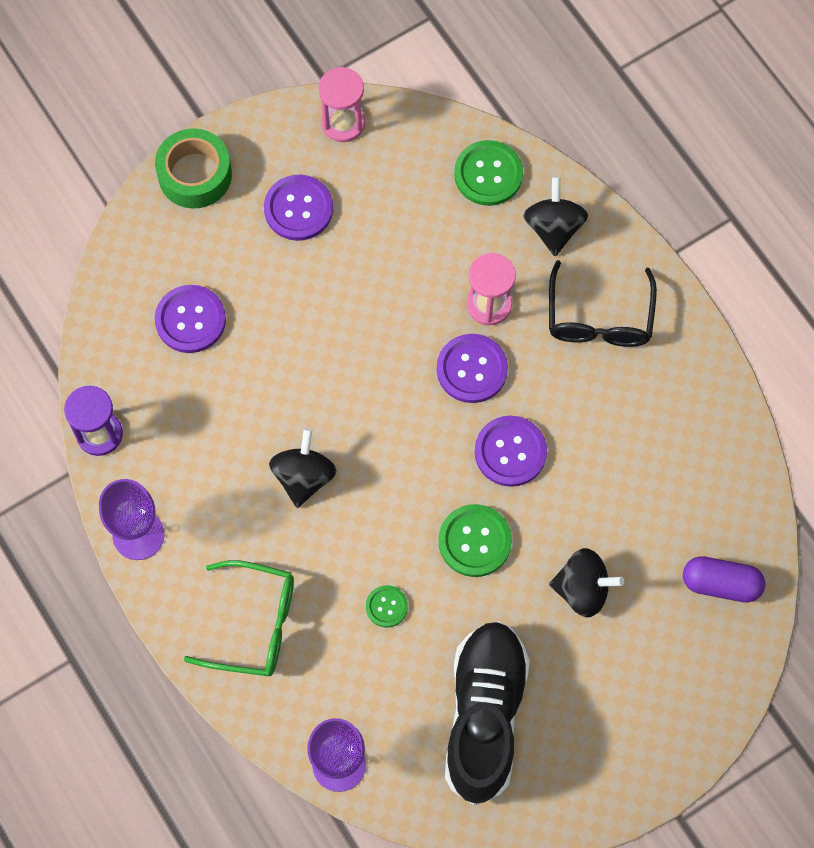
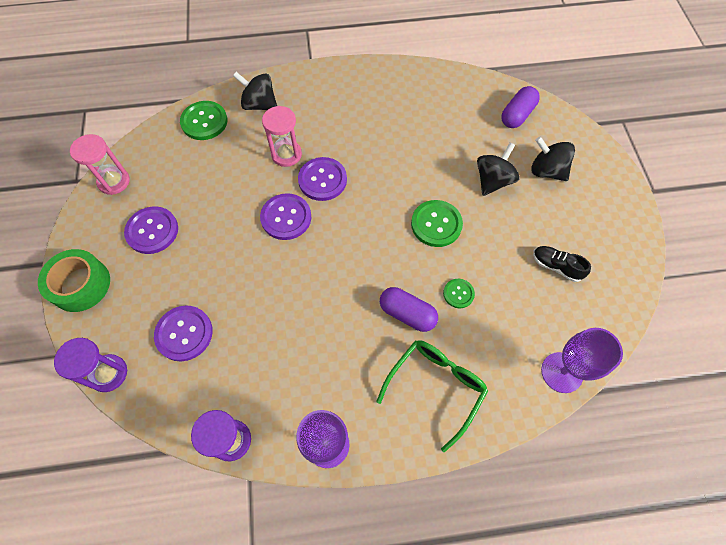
camera: 65 degrees left, 5 degrees down
(111, 269) = (108, 373): none -> purple hourglass
(303, 477) = (342, 307): black spinning top -> black spinning top (546, 171)
(331, 556) = (407, 313): none -> purple capsule
(484, 715) = (556, 266): black shoe -> black shoe, size x0.42
(510, 452) = (387, 182): purple button -> purple button (286, 217)
(599, 317) = (327, 105): black glasses -> none

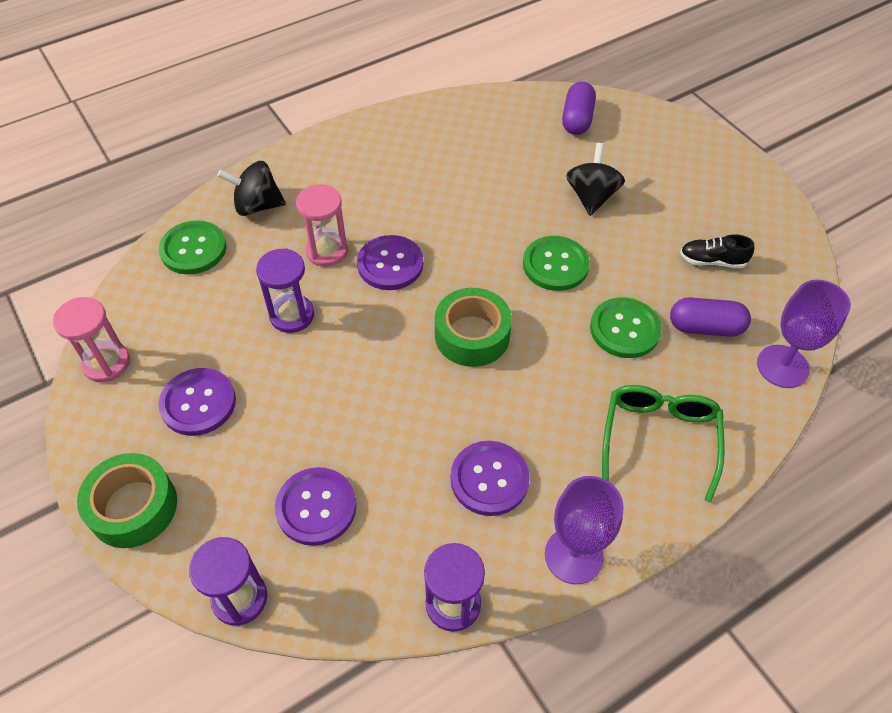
camera: 25 degrees left, 10 degrees down
(240, 192) = (292, 315): none -> purple hourglass
(286, 217) = (369, 322): purple button -> purple button (489, 479)
(348, 254) = (472, 335): none -> green tape
(407, 313) = (580, 373): purple capsule -> purple capsule (705, 327)
(458, 294) = (624, 329): green button -> green button, size x1.76
(546, 171) = (643, 167): black spinning top -> none

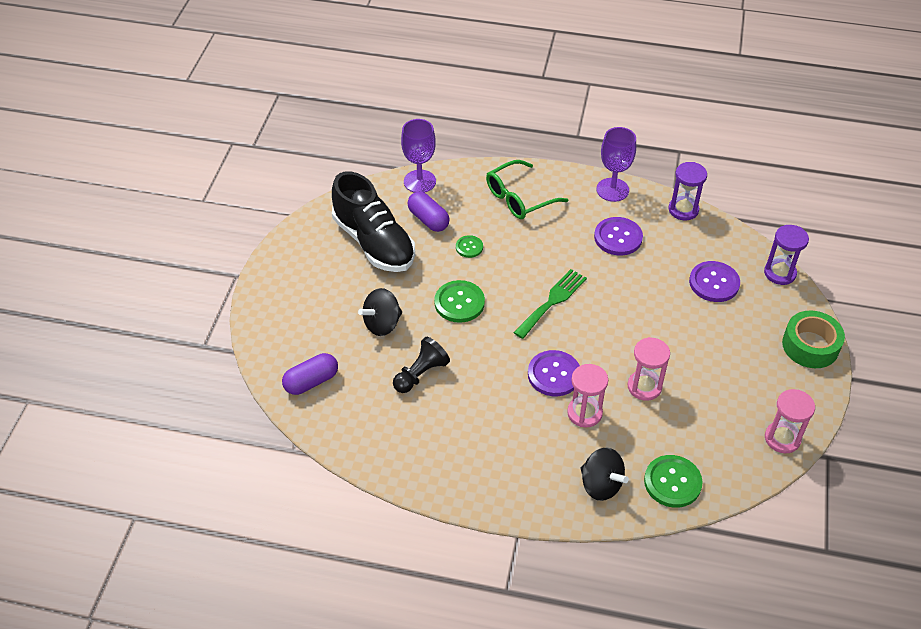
camera: 135 degrees left, 5 degrees down
(198, 403) = (740, 374): purple button -> none
(292, 315) = (644, 387): purple hourglass -> pink hourglass
(472, 335) = (552, 301): green tape -> green fork
(504, 183) = (421, 374): none -> black pawn
(624, 329) = (469, 247): green button -> green button, size x0.57
(712, 261) = (374, 243): black shoe -> black shoe, size x2.36

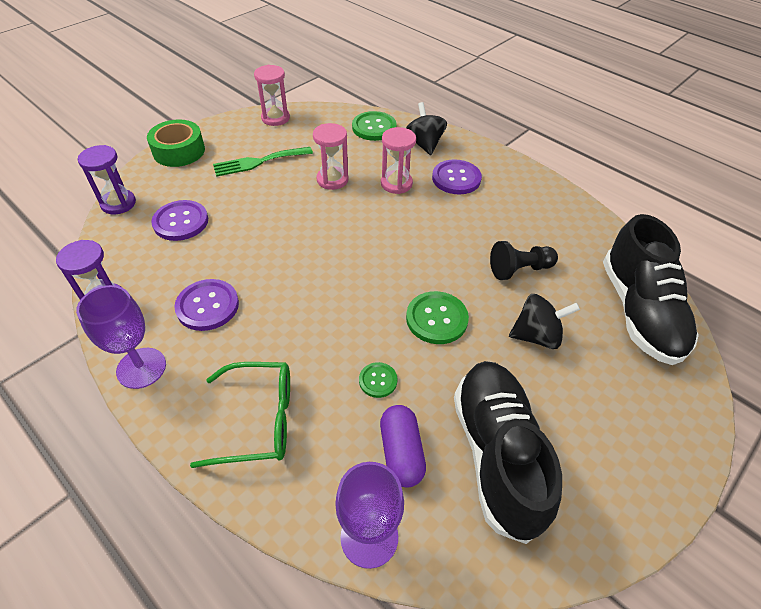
camera: 150 degrees left, 0 degrees up
(311, 381) = (639, 311): purple capsule -> black shoe
(552, 301) = (341, 275): green fork -> green fork (258, 162)
(554, 374) = (396, 217): purple button -> purple button (456, 178)

